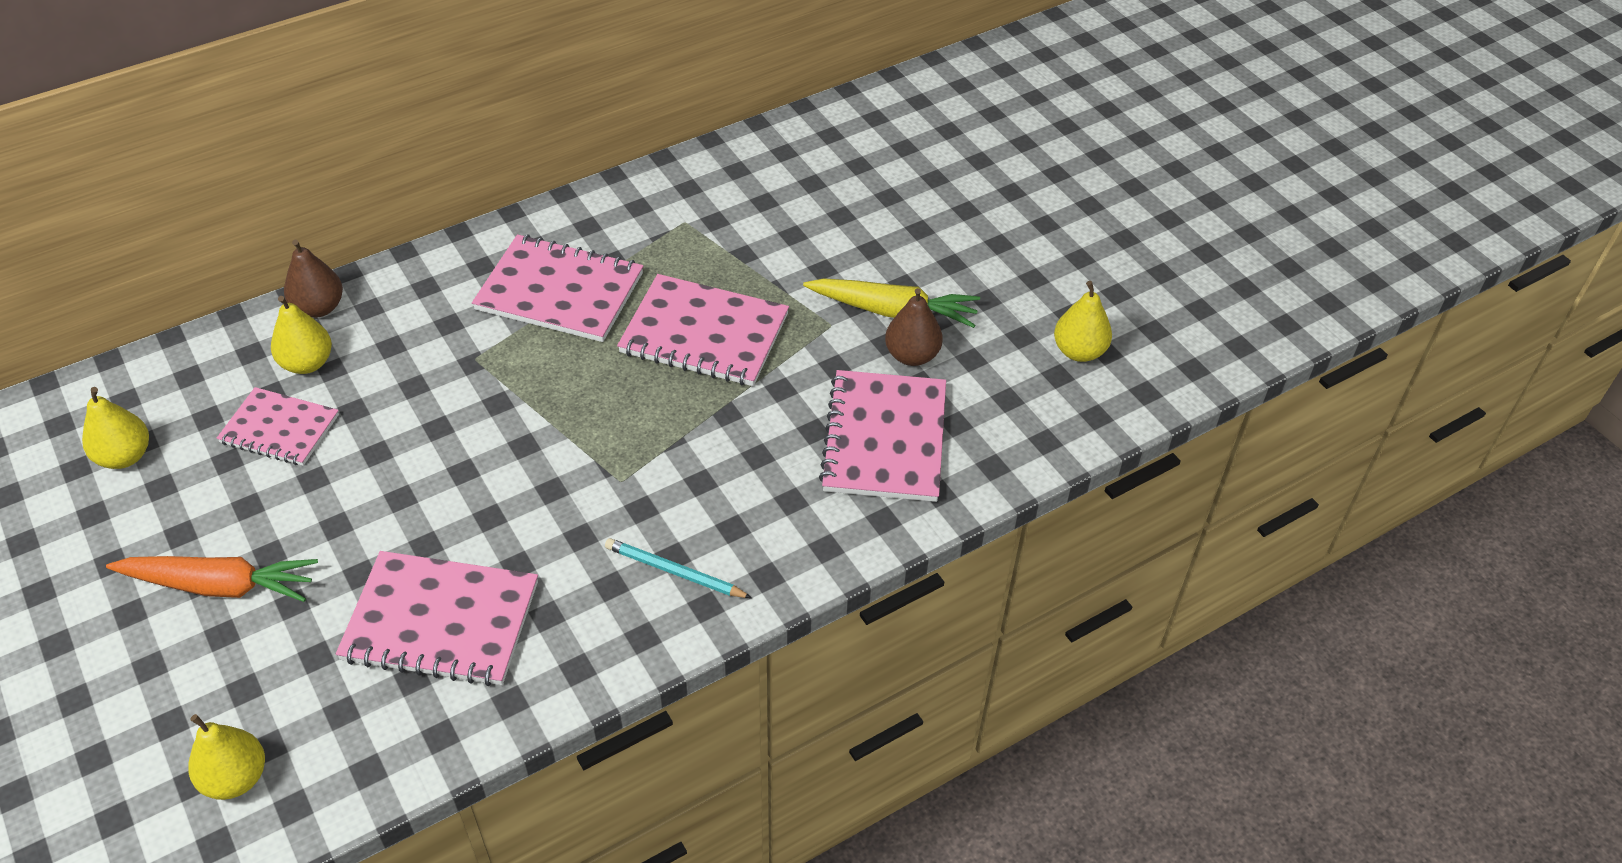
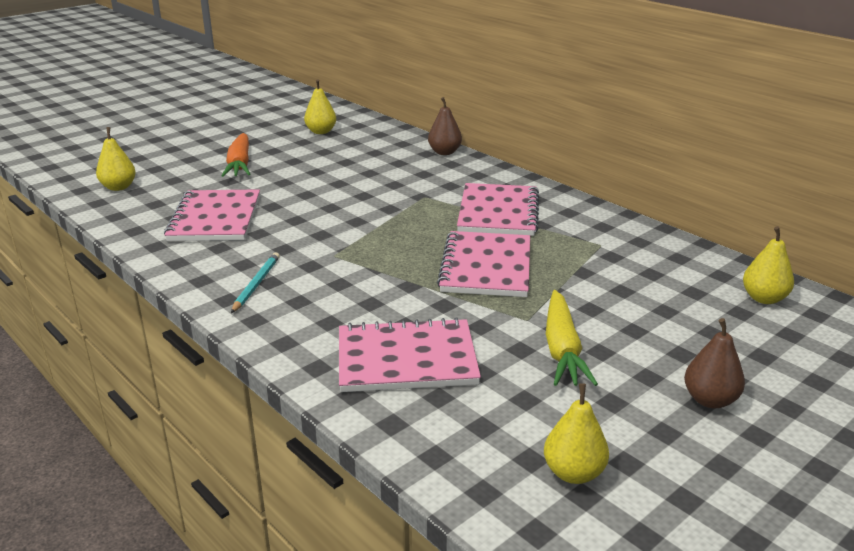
camera: 80 degrees right, 20 degrees down
(280, 429) = (349, 158): pink notebook -> none
(307, 363) = (400, 156): yellow pear -> yellow pear (764, 298)
(912, 355) = (512, 364): brown pear -> brown pear (710, 400)

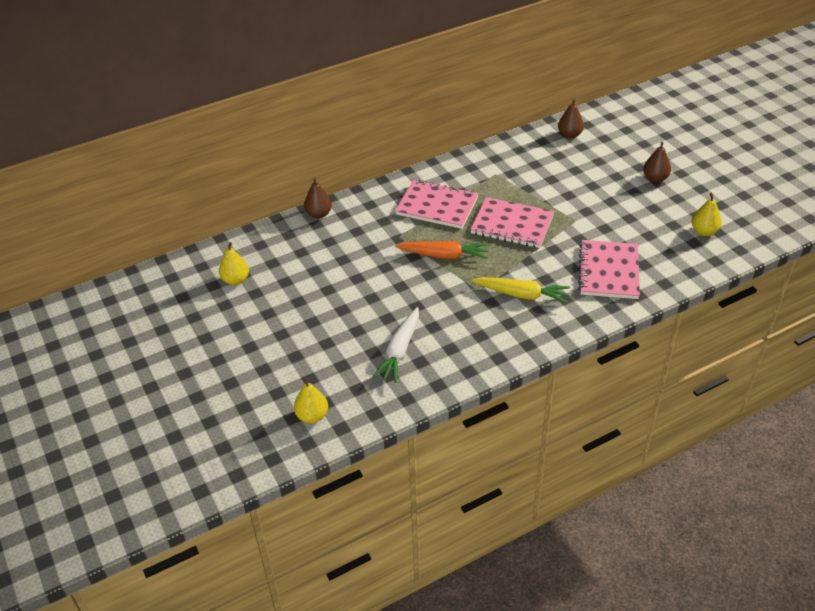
camera: 75 degrees left, 15 degrees up
(215, 218) = (400, 351): pink notebook -> white carrot
(239, 164) = (291, 335): orange carrot -> orange carrot (444, 255)
(256, 284) = (511, 330): turquoise pencil -> none
(562, 349) = (607, 214): yellow carrot -> yellow carrot (522, 295)
(764, 298) = (569, 135): yellow pear -> brown pear

